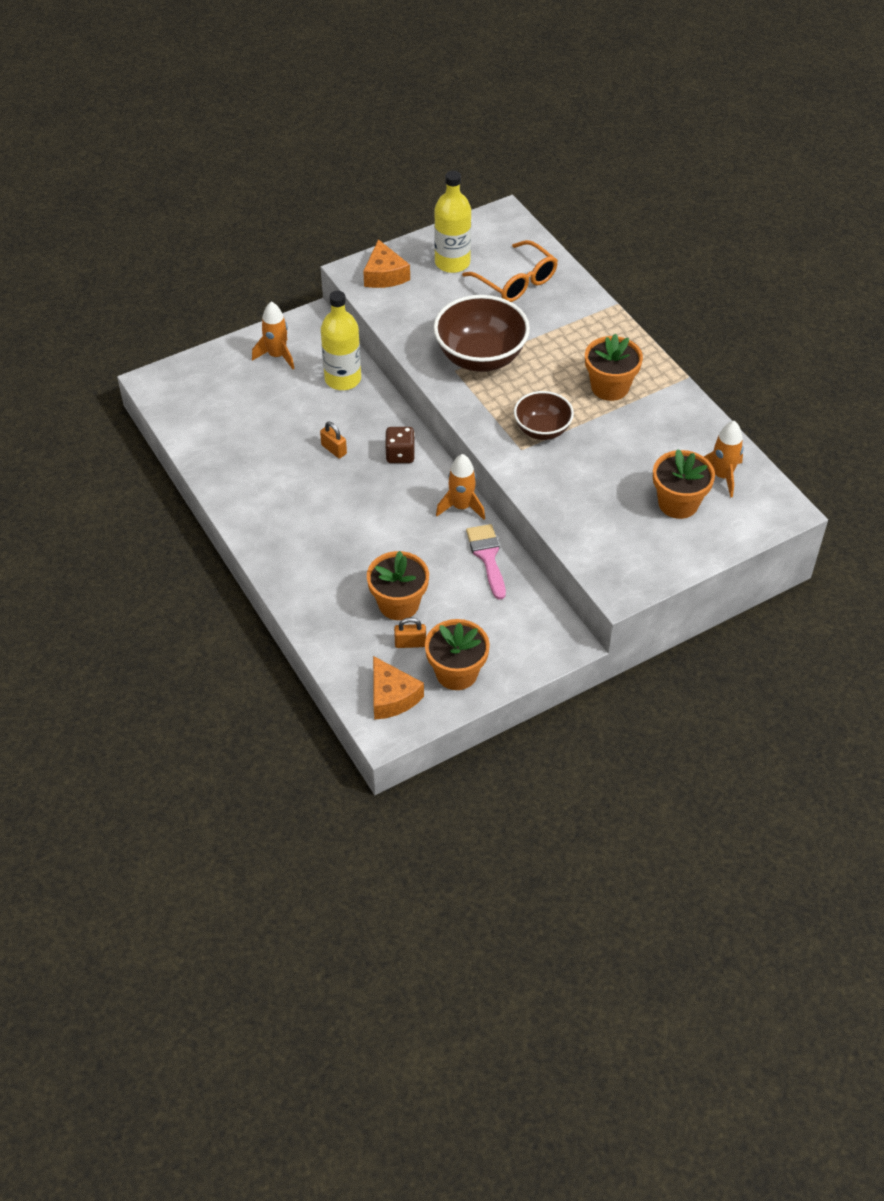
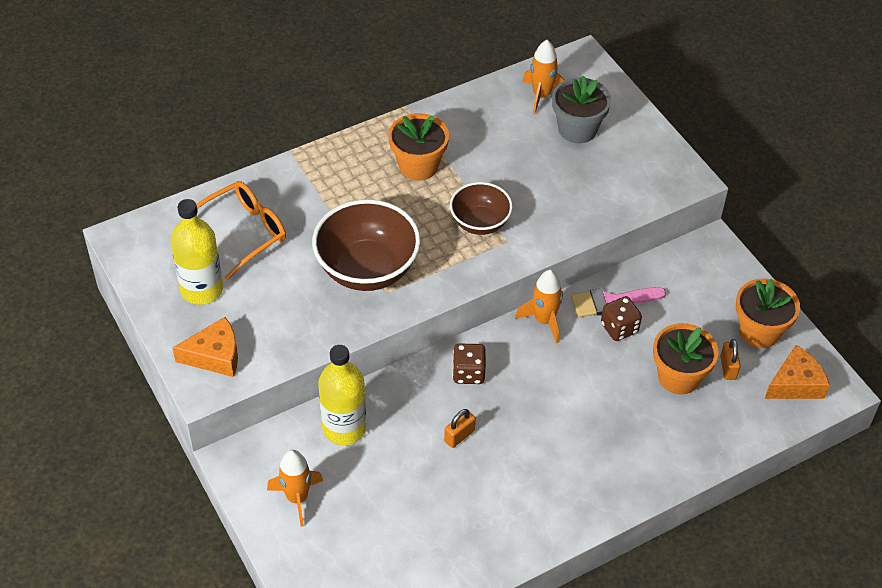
camera: 90 degrees left, 0 degrees up
(455, 561) = (619, 328): none -> brown dice
(678, 503) = (577, 129): orange flower pot -> grey flower pot

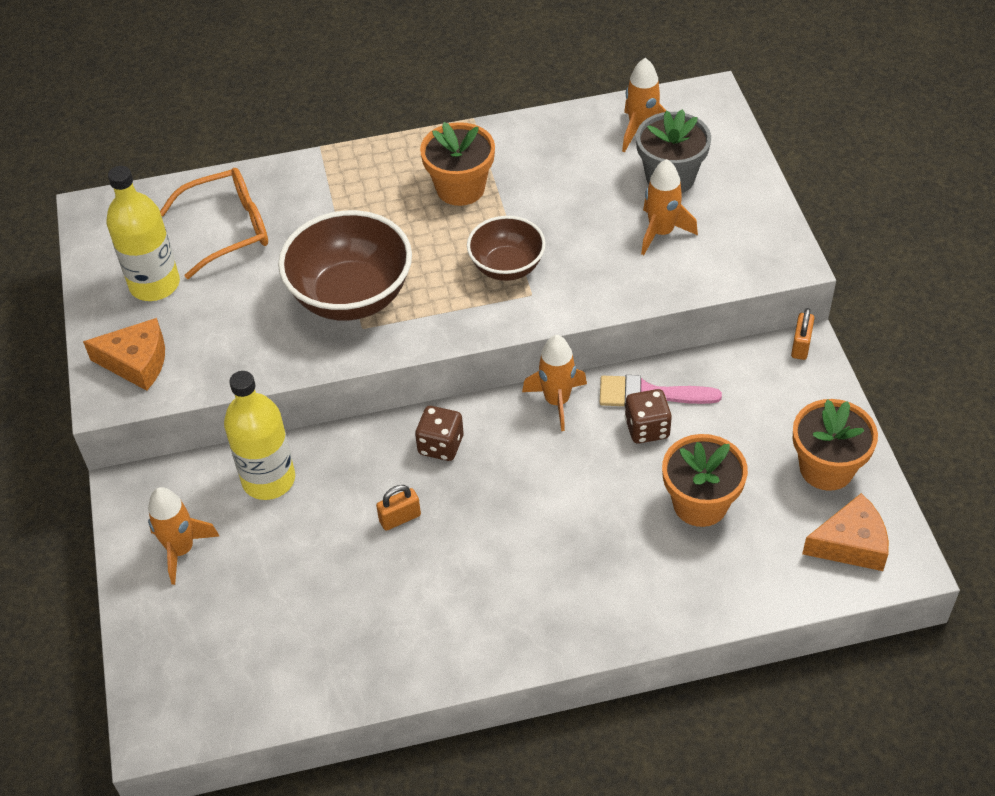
camera: 20 degrees right, 0 degrees up
(587, 174) = (661, 232): none -> orange rocket
(728, 368) = (768, 505): orange padlock -> orange padlock (800, 346)

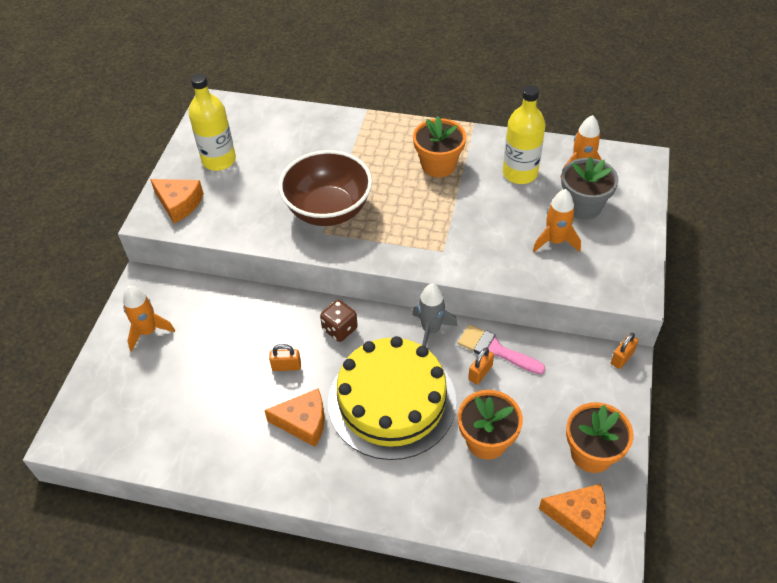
camera: 25 degrees right, 0 degrees up
(229, 229) = (282, 142): orange glasses -> none
(268, 479) = (224, 308): yellow bottle -> yellow bottle (520, 173)
(465, 576) = (303, 422): none -> orange cheese
(507, 267) = (437, 227): brown bowl -> none
(557, 401) = (431, 330): orange rocket -> grey rocket
(560, 505) = (392, 401): none -> yellow cake
(647, 428) = (480, 373): brown dice -> orange padlock

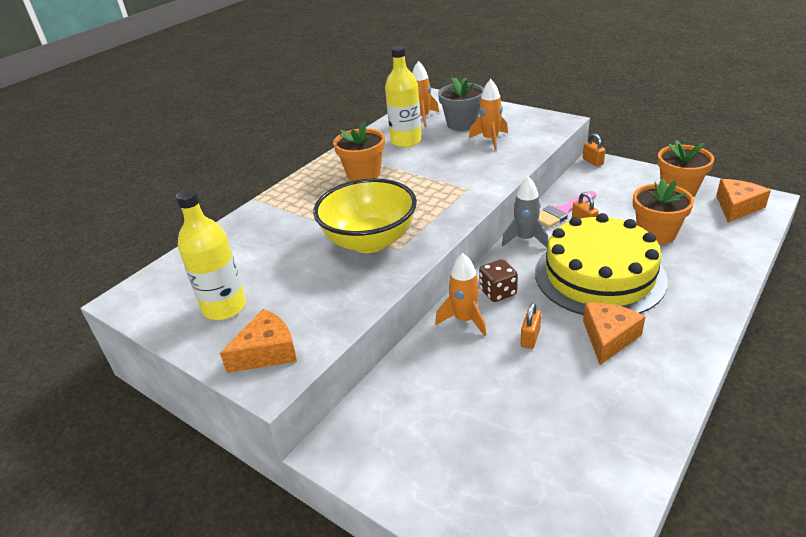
camera: 65 degrees left, 15 degrees down
(148, 331) = (420, 456): orange rocket -> orange rocket (465, 320)
(328, 210) = (370, 241): brown bowl -> yellow bowl

